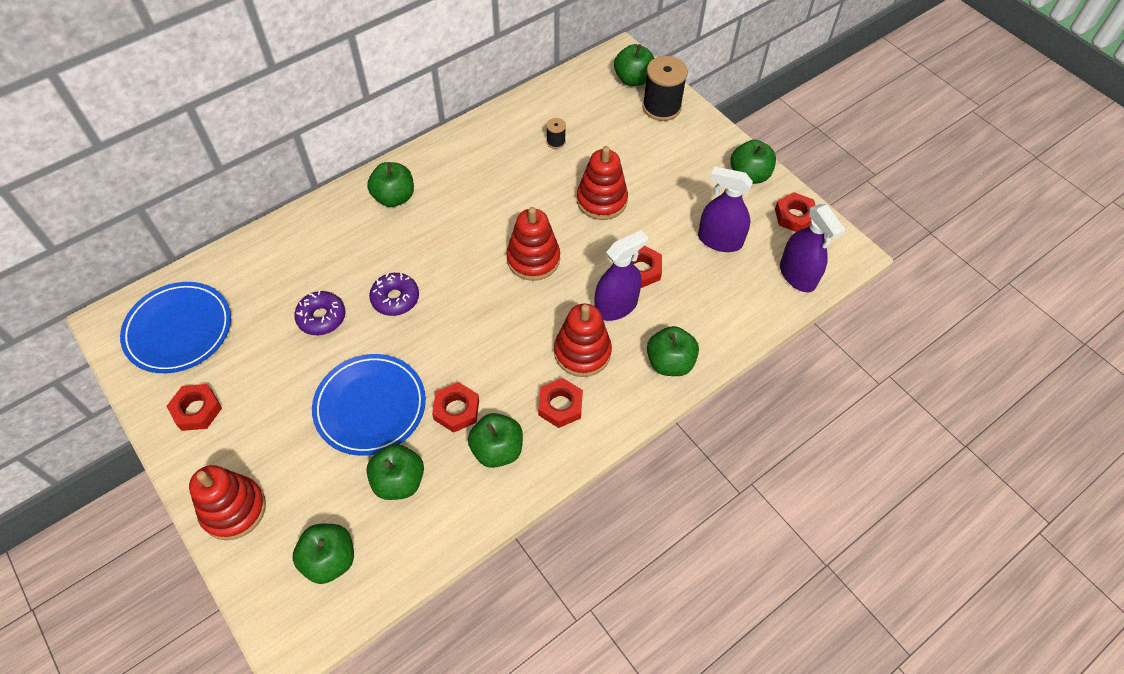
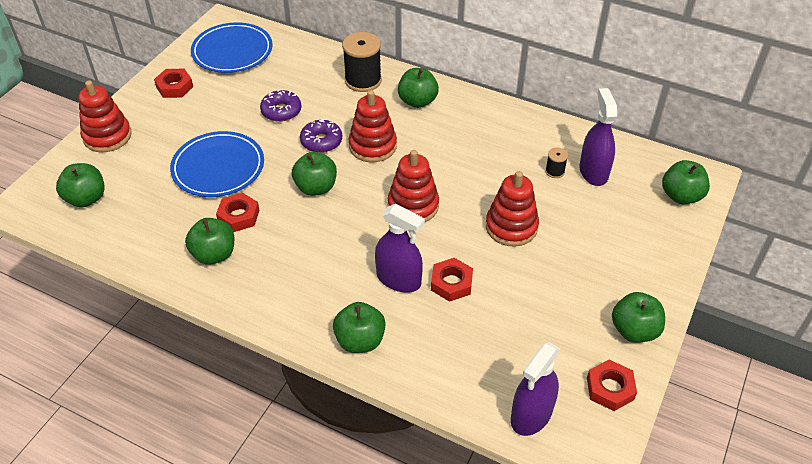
camera: 65 degrees right, 10 degrees down
(399, 481) = (162, 209): green apple -> green apple (316, 187)
(560, 406) = (274, 278): red nut -> none
(582, 352) = (336, 273): red stacking toy -> red stacking toy (372, 146)
(661, 107) = (664, 229): black spool -> black spool (363, 80)
(719, 240) = (529, 332): purple spray bottle -> purple spray bottle (593, 172)

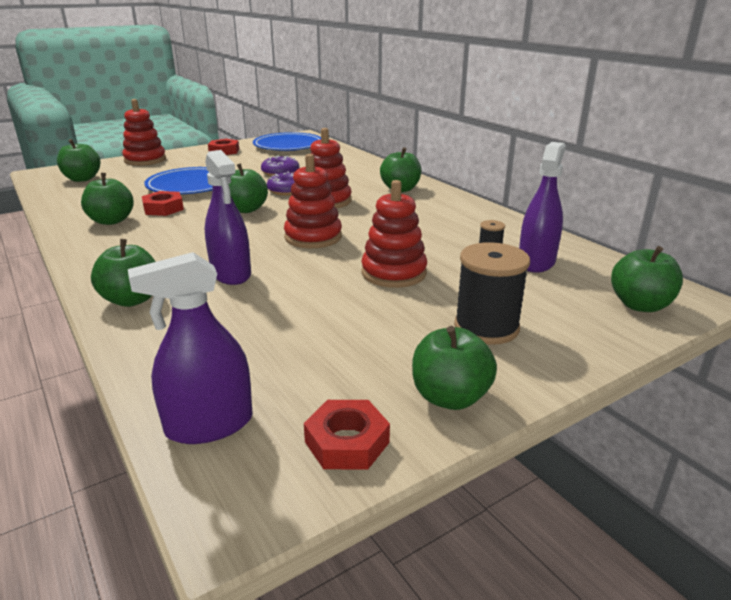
camera: 30 degrees right, 20 degrees down
(363, 80) = (367, 172): black spool -> black spool (486, 327)
(451, 283) = (277, 291): red nut -> none

